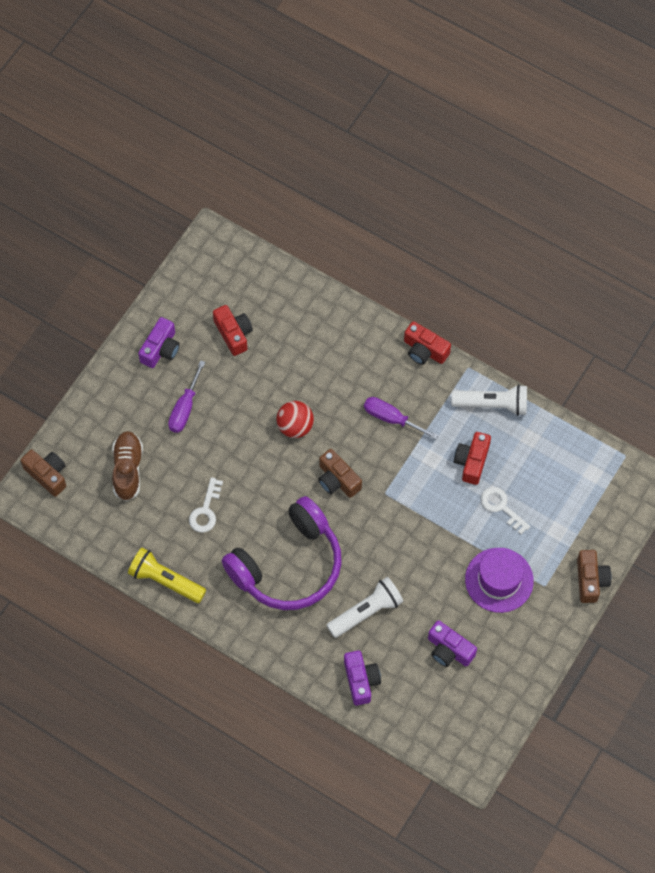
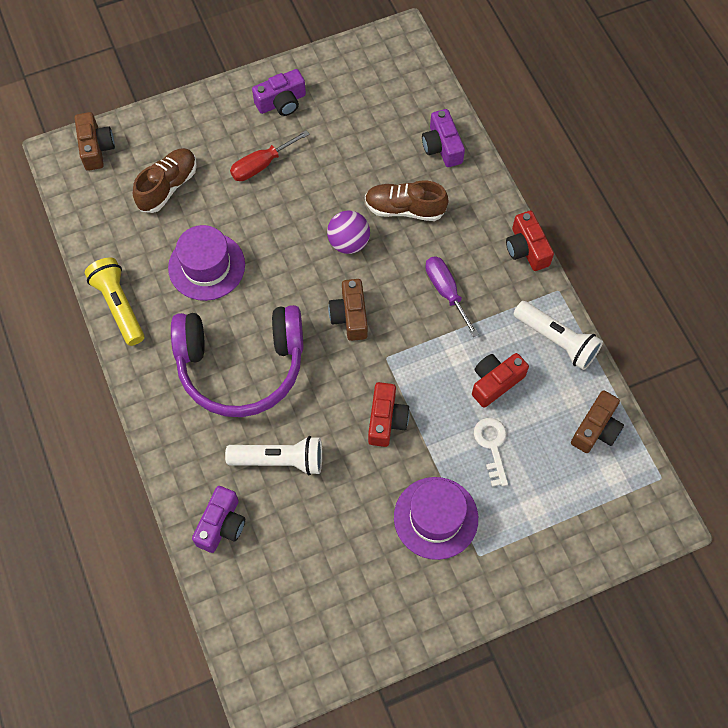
camera: 35 degrees right, 0 degrees up
(185, 408) = (261, 165): purple screwdriver -> red screwdriver
(206, 510) = (206, 266): white key -> purple hat
(233, 334) = (357, 127): red camera -> red camera (386, 420)
(295, 426) = (348, 242): red ball -> purple ball
(316, 375) = (405, 209): none -> brown shoe
(449, 650) = (332, 554): purple camera -> purple camera (442, 146)
(590, 580) = (532, 582): brown camera -> brown camera (596, 429)

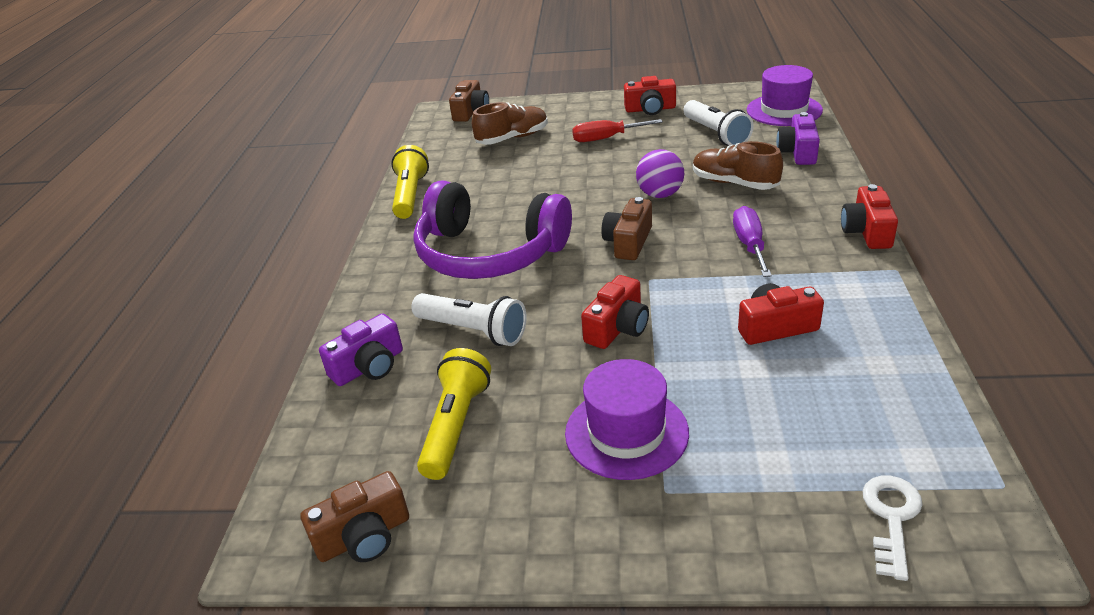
camera: 30 degrees right, 30 degrees down
(206, 266) = (508, 186): purple hat -> purple hat (784, 110)
(281, 102) = (650, 109): purple camera -> red camera
(320, 555) = (456, 426): none -> yellow flashlight
(492, 446) = (742, 383): white key -> white key (891, 518)
(556, 340) = (877, 309): white flashlight -> white flashlight (715, 134)
(596, 429) = (907, 404): brown camera -> brown camera (364, 536)

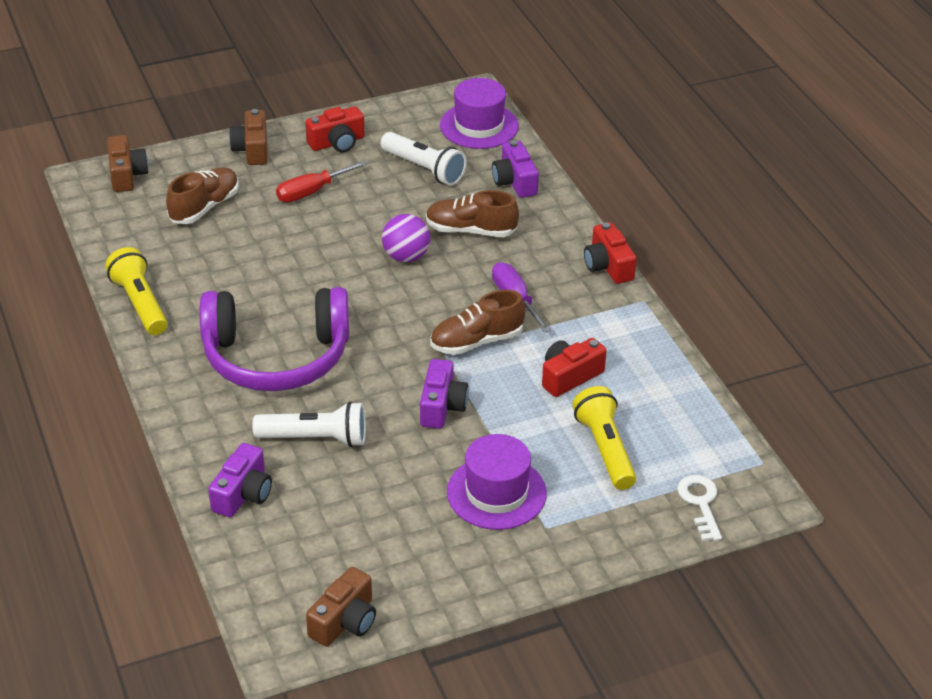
camera: 30 degrees left, 5 degrees up
(456, 426) = (358, 523): yellow flashlight -> yellow flashlight (605, 449)
(617, 328) = (442, 406): red camera -> purple camera
(628, 242) = (404, 317): brown camera -> brown camera (252, 149)
(689, 275) = (476, 341): none -> brown shoe

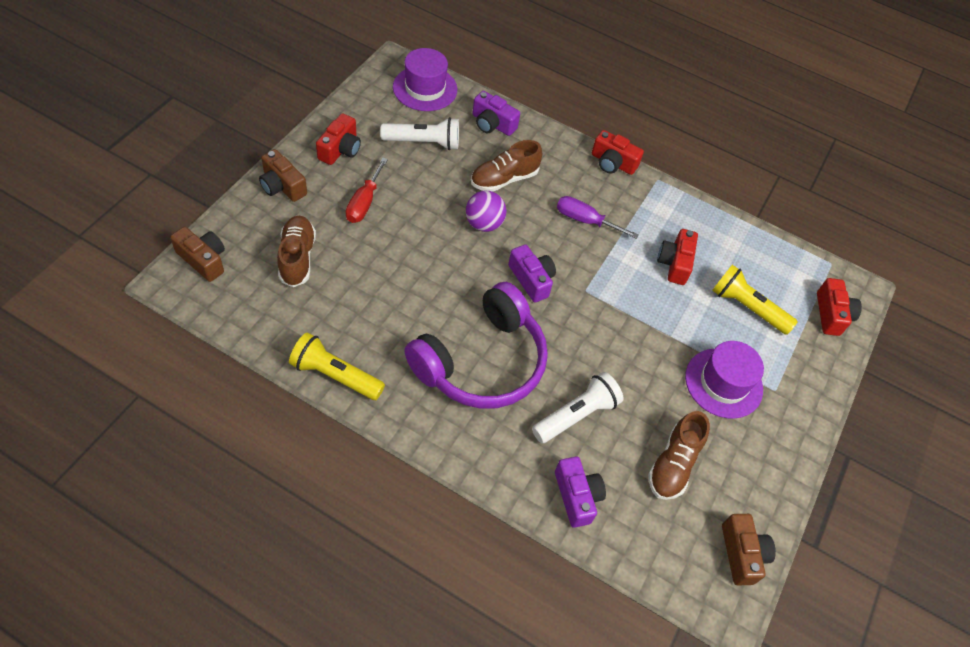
camera: 45 degrees left, 15 degrees up
(442, 406) = (626, 335): purple camera -> purple camera (531, 279)
(476, 341) = (595, 269): brown shoe -> brown shoe (673, 464)
(700, 503) = (831, 314): white key -> red camera

